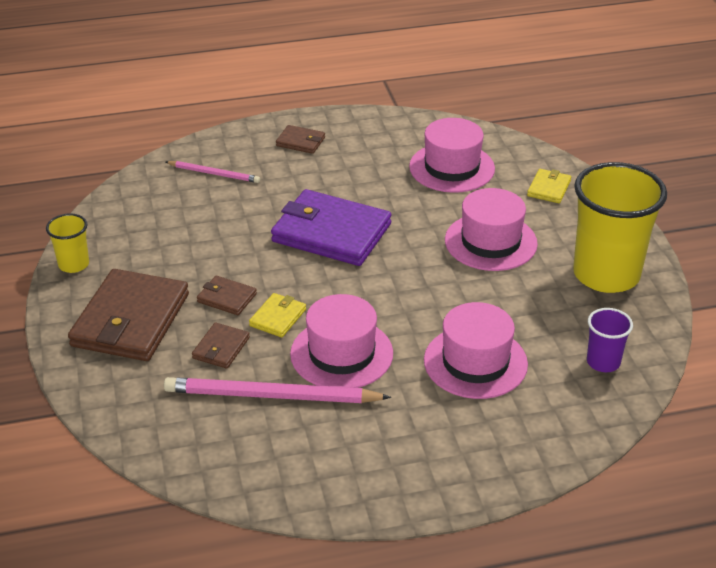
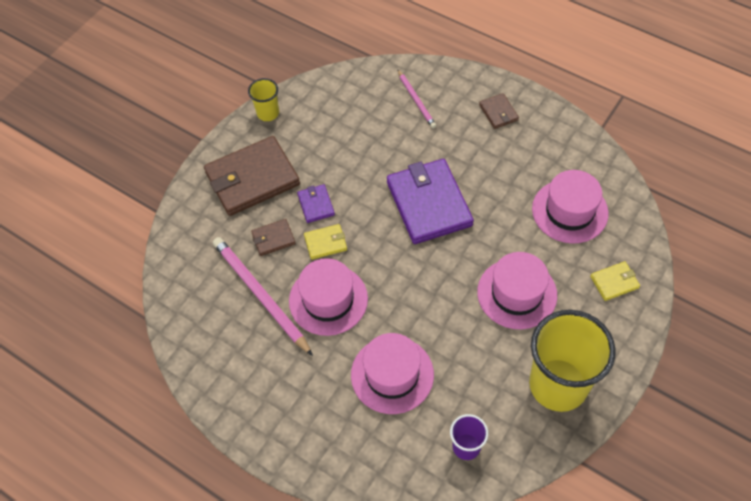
camera: 50 degrees right, 20 degrees up
(227, 298) = (316, 205): brown wallet -> purple wallet

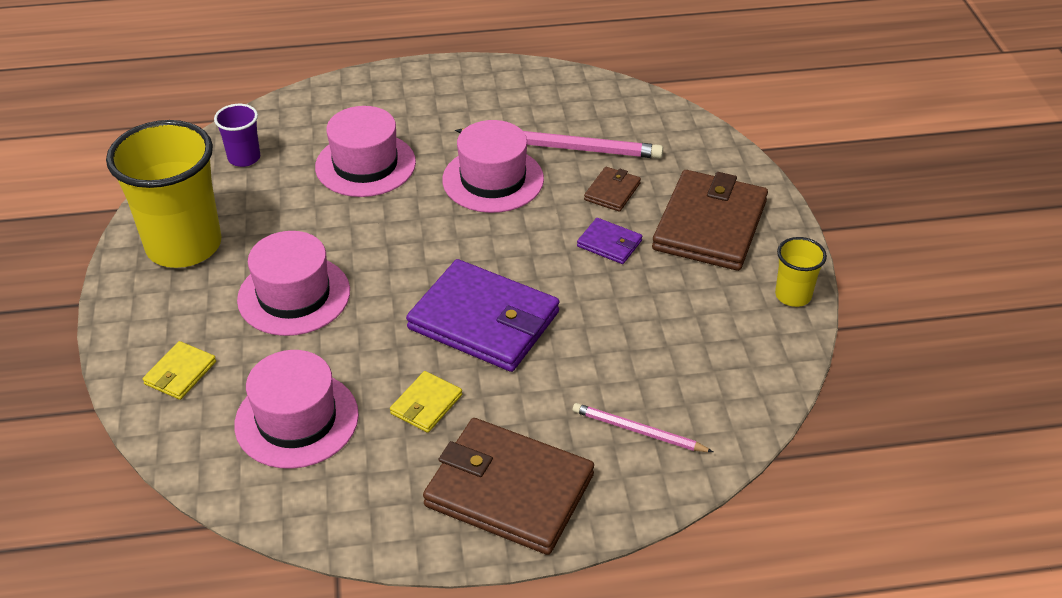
camera: 135 degrees right, 15 degrees down
(325, 243) = (554, 219): yellow wallet -> yellow wallet (426, 404)
(498, 112) = (509, 490): brown wallet -> brown wallet, size x2.18

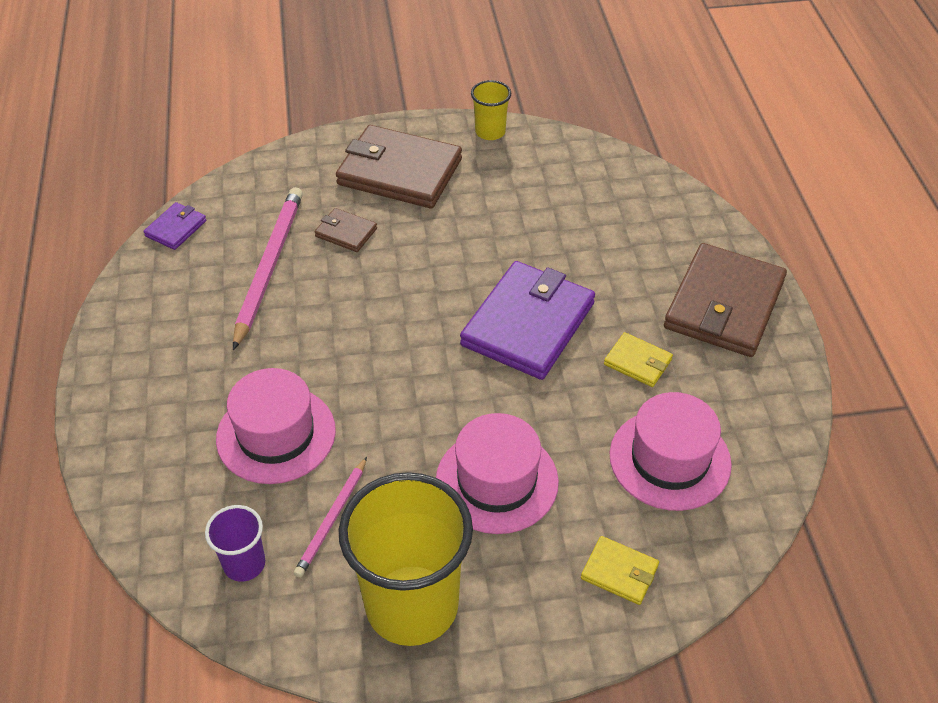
camera: 90 degrees left, 5 degrees up
(493, 179) = (317, 321): pink hat -> none
(609, 244) = (422, 237): purple wallet -> purple wallet (176, 228)
(639, 431) = (649, 227): pink pencil -> pink pencil (332, 519)

